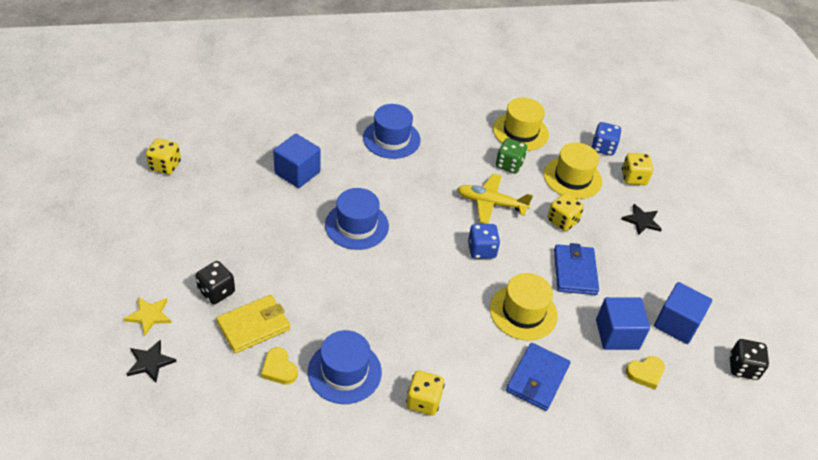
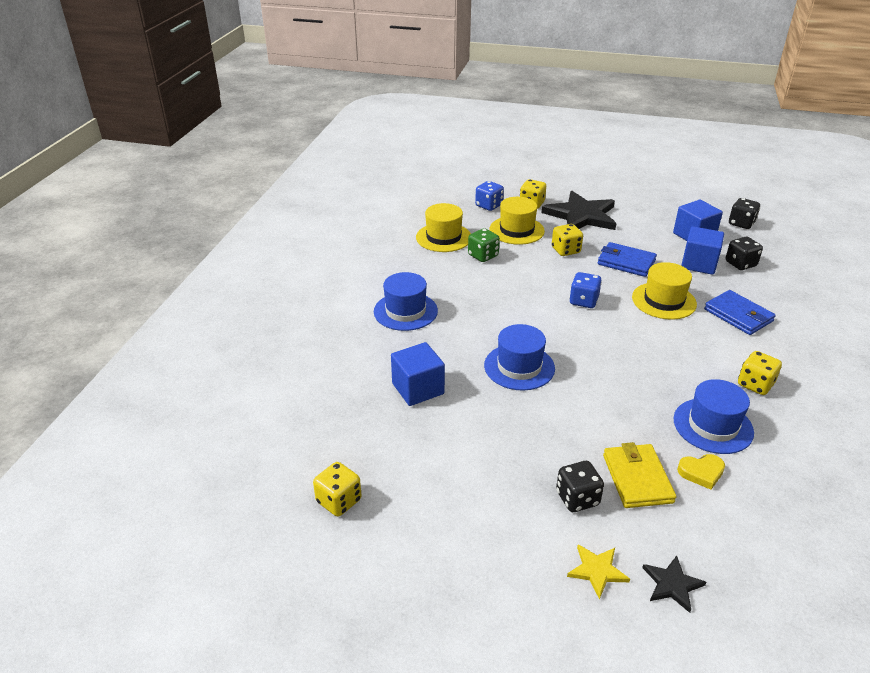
camera: 60 degrees left, 10 degrees down
(490, 203) = (527, 279): yellow plane -> none
(642, 221) = (581, 215): black star -> black star, size x2.20
(645, 373) = (740, 264): yellow heart -> black dice

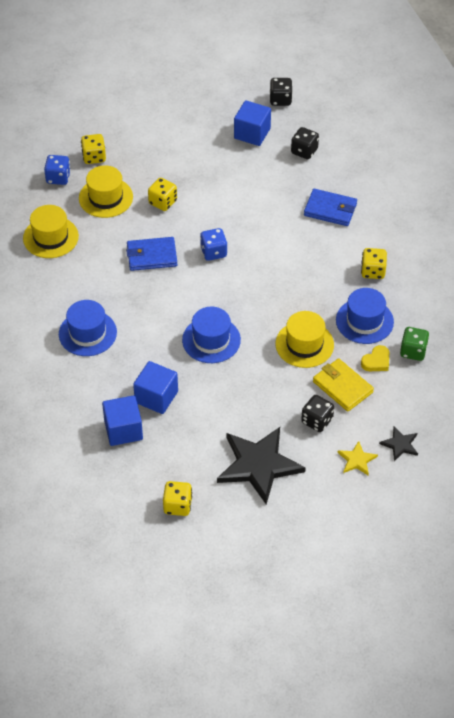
camera: 35 degrees left, 15 degrees up
(483, 256) = (100, 242): green dice -> green dice (413, 351)
(581, 215) = (147, 152): black star -> black star (259, 465)
(626, 262) = (218, 192): blue wallet -> blue wallet (152, 256)
(664, 301) = (271, 221): yellow hat -> yellow hat (304, 344)
(699, 264) = (274, 166): blue cube -> blue cube (123, 430)

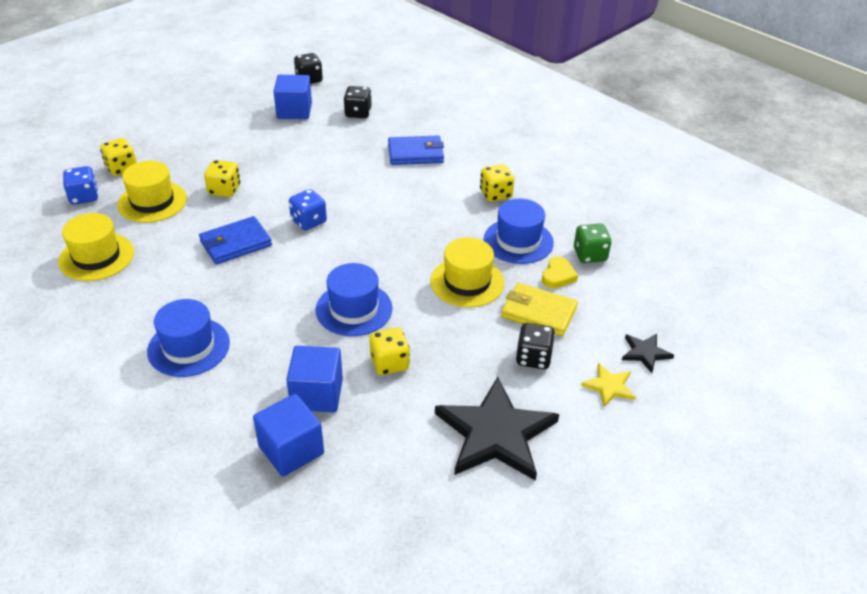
camera: 25 degrees left, 10 degrees down
(177, 505) = (417, 526): yellow dice -> yellow dice (389, 363)

